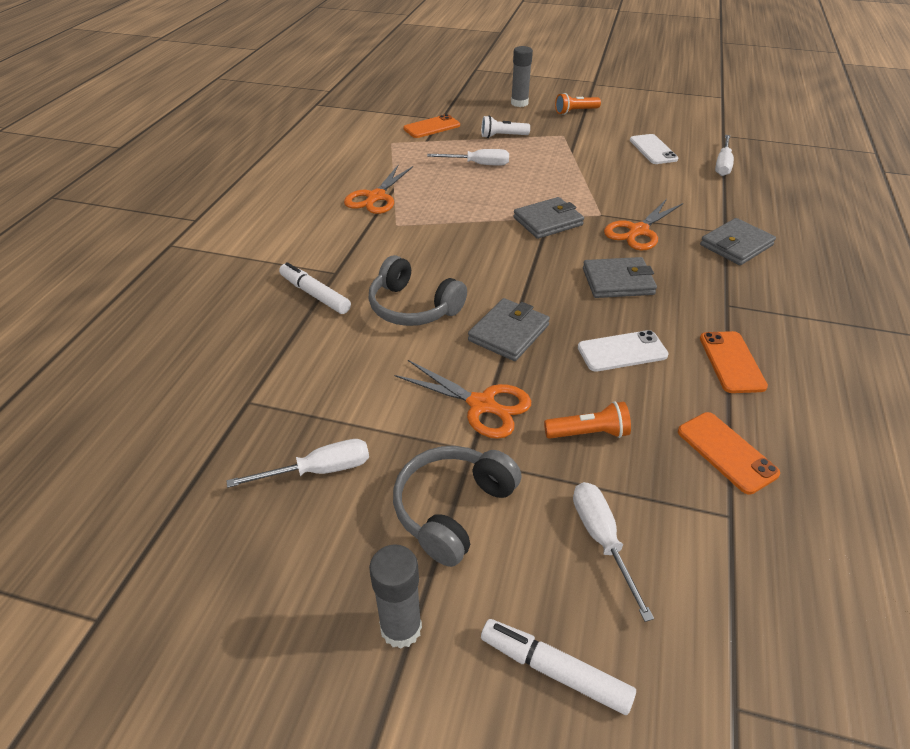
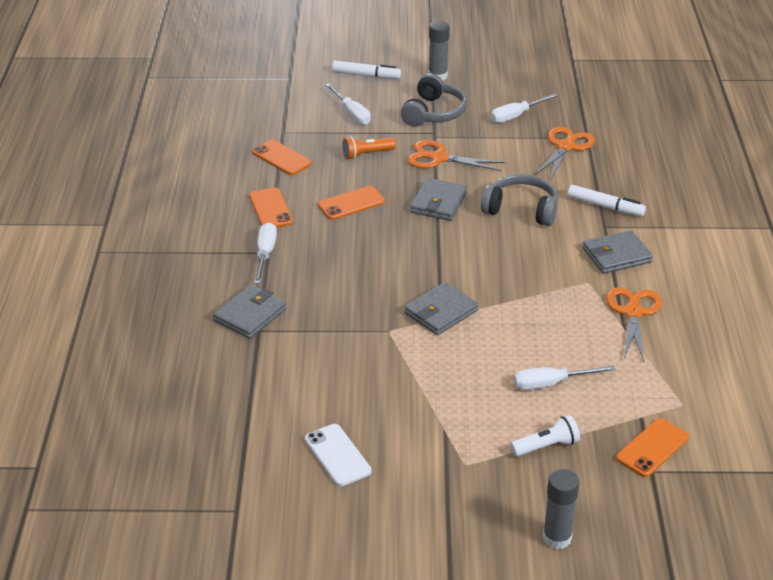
camera: 165 degrees right, 5 degrees down
(575, 111) = (462, 531): orange flashlight -> none
(618, 281) = (361, 258): grey wallet -> grey wallet (616, 255)
(622, 351) = (351, 203): white phone -> orange phone
(638, 231) = (347, 316): orange scissors -> orange scissors (566, 147)
(722, 165) = (246, 440): white screwdriver -> white screwdriver (265, 254)

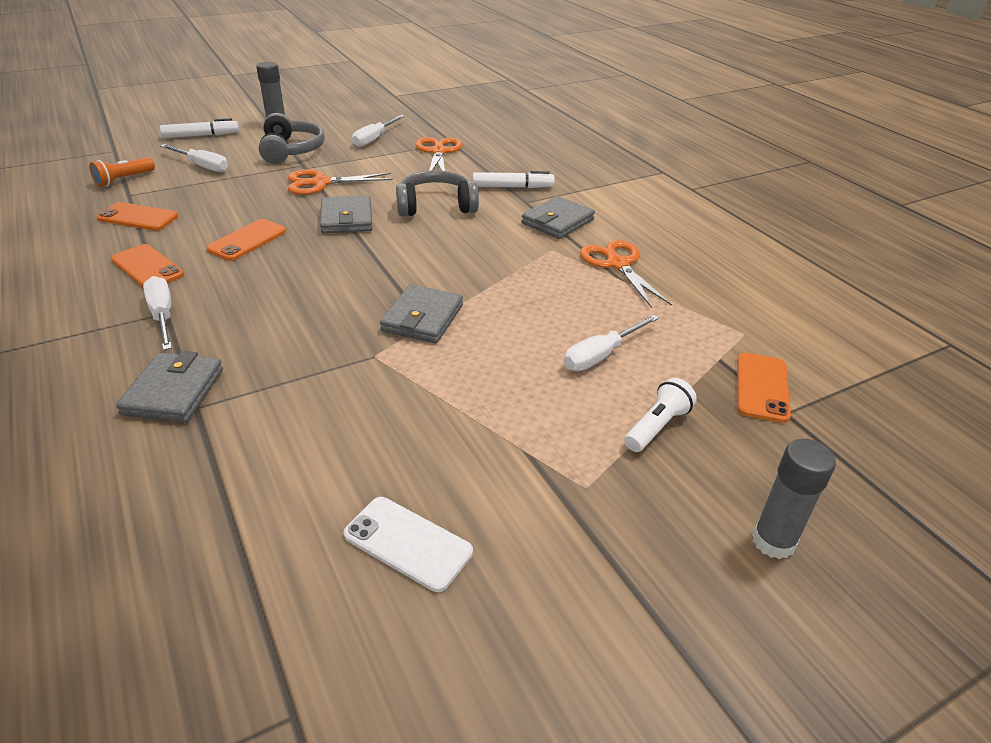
camera: 30 degrees left, 0 degrees up
(367, 154) = (239, 195): orange flashlight -> orange flashlight (124, 180)

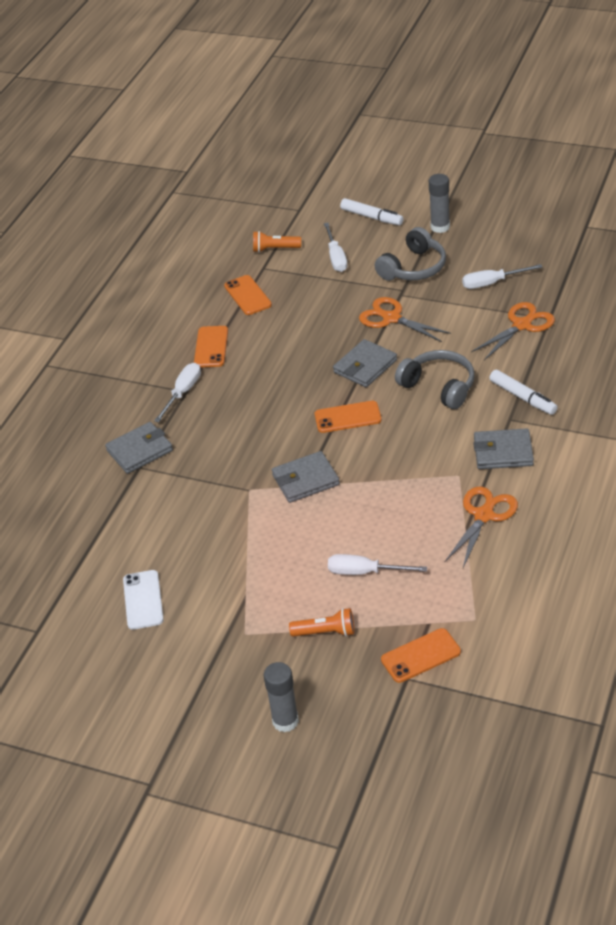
camera: 55 degrees right, 5 degrees up
(247, 240) = (285, 353): orange phone -> orange phone (348, 417)
(657, 426) = (326, 632): white flashlight -> orange flashlight

